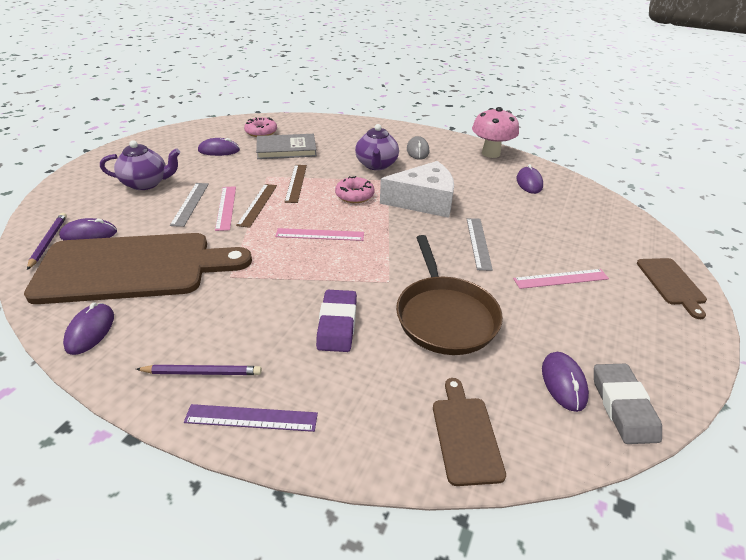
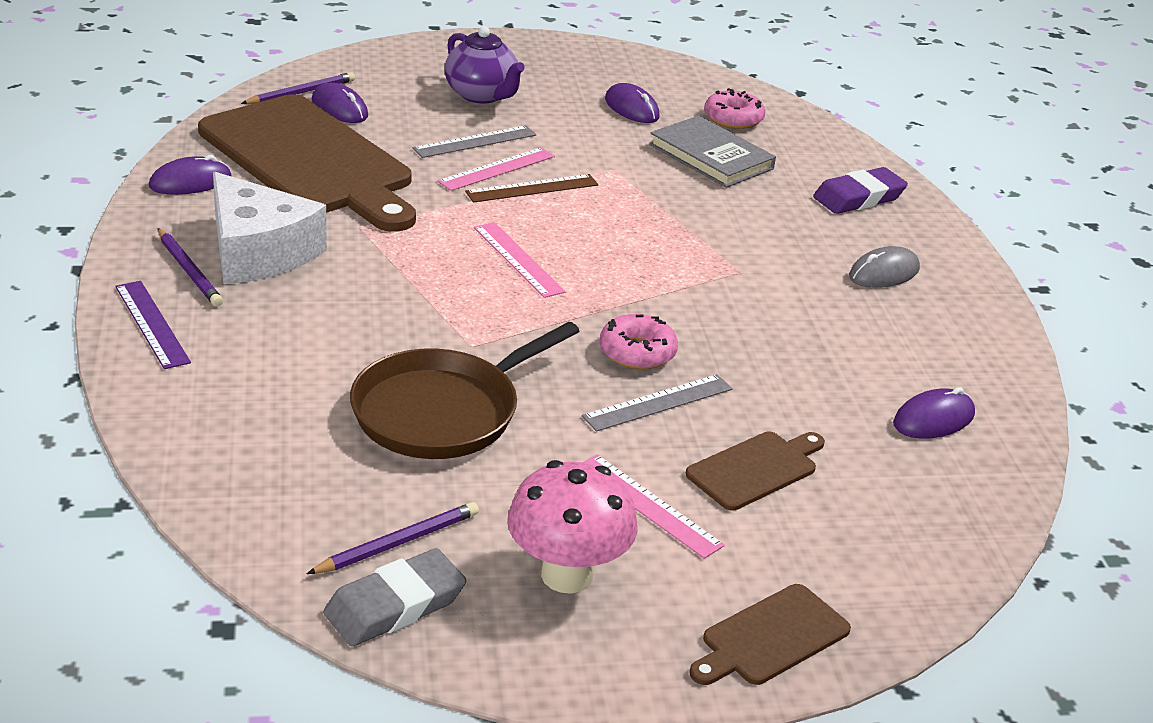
camera: 55 degrees right, 5 degrees down
(296, 183) = (625, 197): brown ruler -> none
(337, 324) = (345, 331): purple eraser -> purple eraser (858, 197)
(354, 195) = (654, 256): pink donut -> pink donut (637, 352)
(376, 165) = (774, 248): purple teapot -> none
(424, 201) = (719, 322): white cheese -> white cheese (258, 252)
(465, 435) = (238, 477): brown cutting board -> brown cutting board (755, 469)
(491, 153) = (991, 353): pink mushroom -> pink mushroom (567, 575)
(563, 382) = (398, 543): purple mouse -> purple pencil

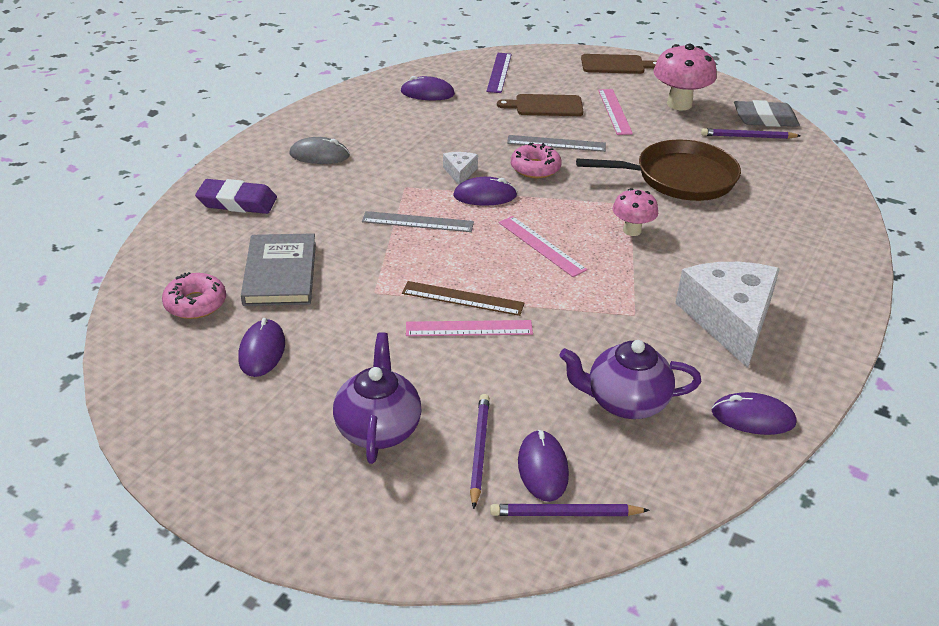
camera: 140 degrees left, 5 degrees up
(152, 324) = (835, 289): purple ruler -> purple ruler (499, 72)
(189, 271) = (792, 322): purple pencil -> purple pencil (479, 450)
(310, 160) = (625, 402): brown cutting board -> purple teapot
(438, 312) = (632, 230): none -> pink mushroom
(475, 142) = (454, 366): grey ruler -> grey ruler (417, 222)
(518, 259) = (541, 246): pink ruler -> pink ruler turned 45 degrees counterclockwise
(645, 293) = (485, 196): none -> purple mouse
(711, 311) = (460, 172): none -> white cheese

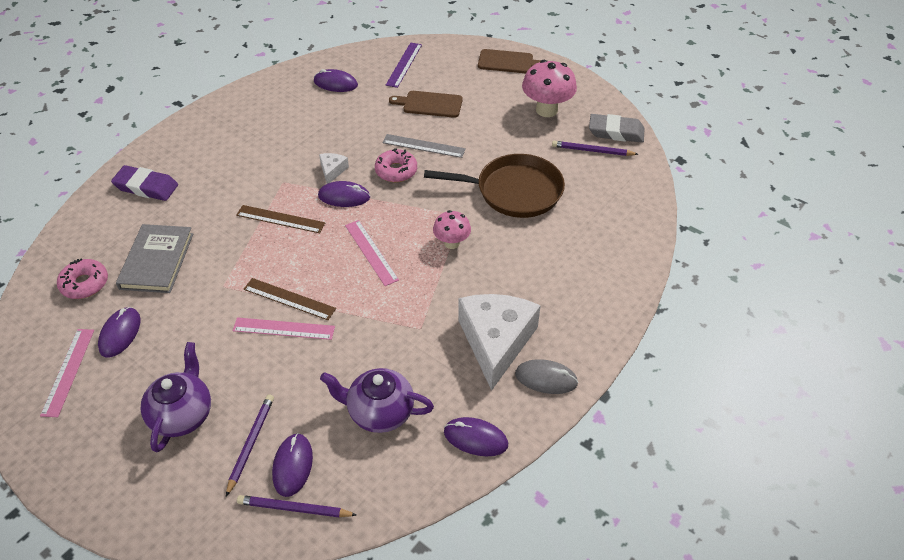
camera: 10 degrees right, 10 degrees up
(319, 155) = (225, 144): grey mouse -> grey mouse (546, 378)
(417, 222) = (280, 219): grey ruler -> brown ruler
(614, 111) = (487, 114): pink ruler -> pink ruler (68, 371)

